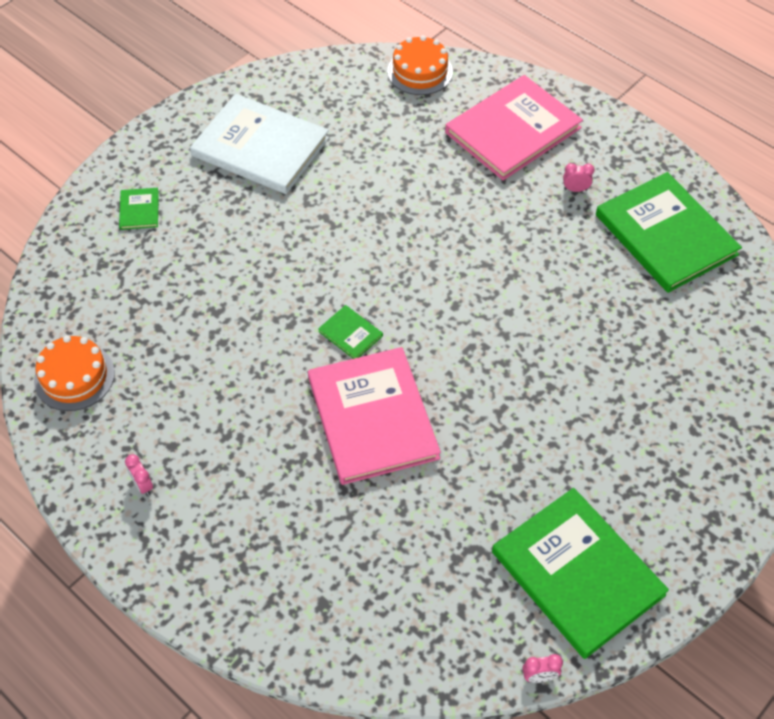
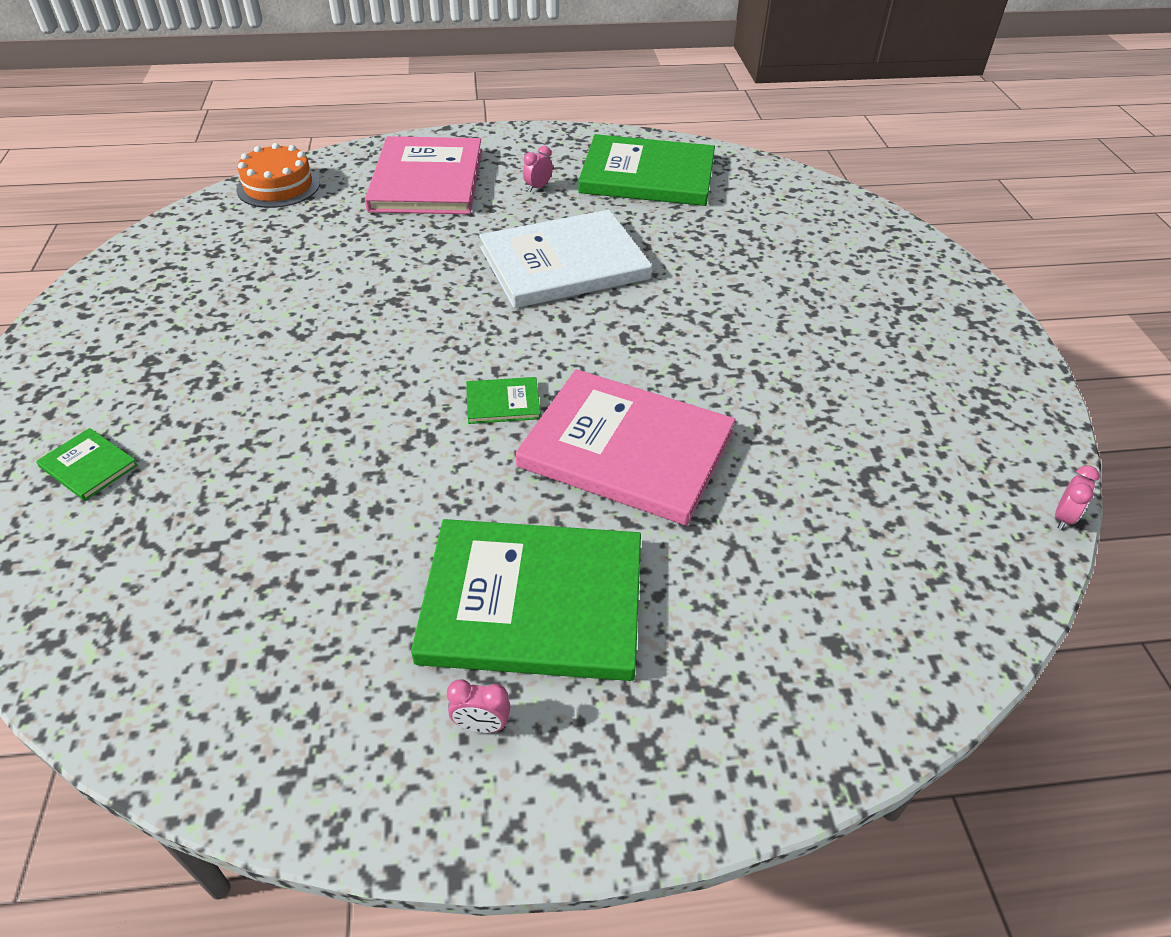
camera: 50 degrees left, 10 degrees down
(74, 377) = (221, 694): orange cake -> none
(260, 147) = (179, 324): white book -> white book (564, 263)
(577, 573) = (956, 421): green book -> green book (533, 602)

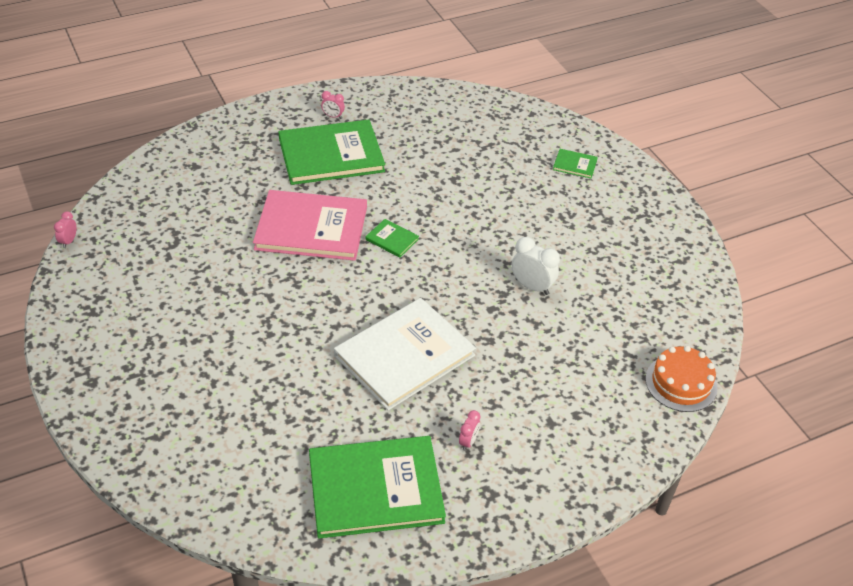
camera: 160 degrees right, 0 degrees up
(349, 300) = (532, 286): none -> white clock
(427, 180) = (569, 425): pink book -> none
(481, 725) = (333, 116): pink clock -> pink clock turned 150 degrees counterclockwise
(503, 402) = (392, 239): green book -> green book turned 60 degrees clockwise

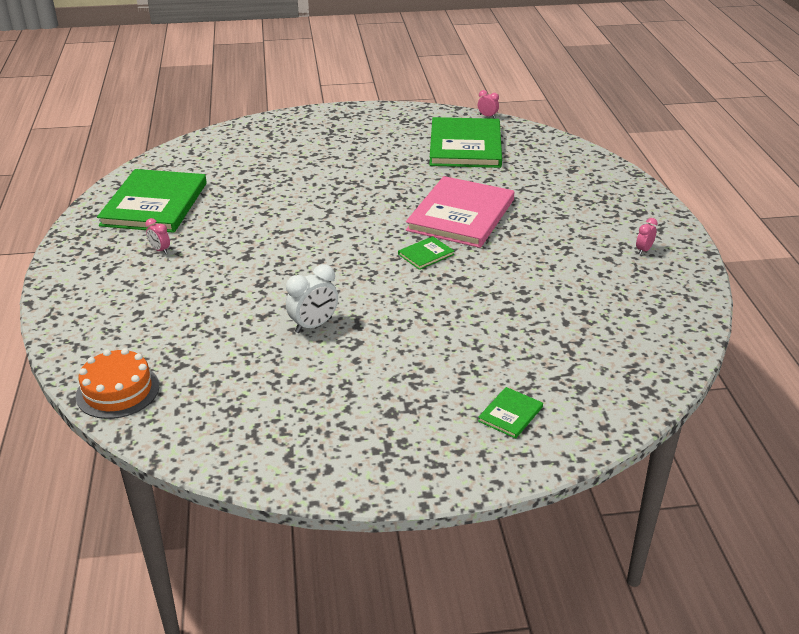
camera: 110 degrees right, 10 degrees down
(331, 155) = (573, 240): green book -> green book (465, 146)
(404, 355) = (273, 237): white book -> none

